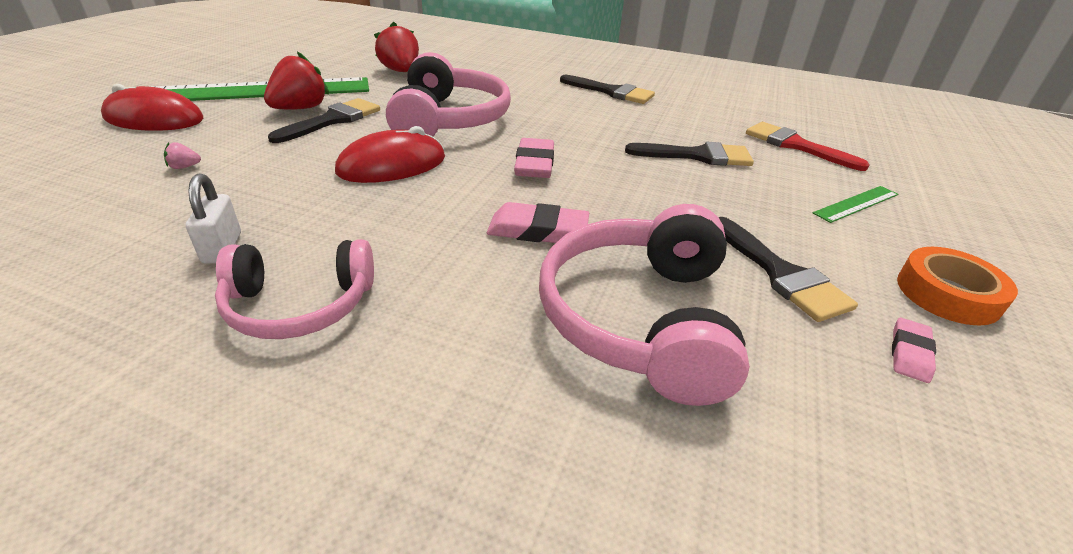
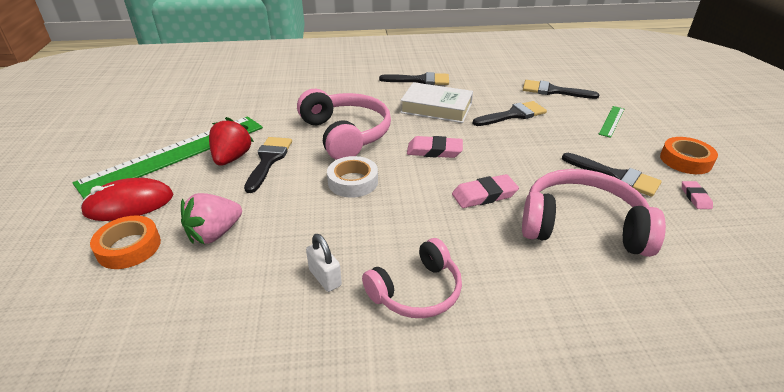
camera: 25 degrees left, 0 degrees up
(97, 153) = (129, 247): none -> orange tape
(184, 167) = (215, 234): pink strawberry -> pink strawberry, size x2.42
(392, 165) = (353, 182): red mouse -> white tape
(400, 71) = (263, 103): red strawberry -> none
(534, 164) = (434, 151): pink eraser -> pink eraser turned 60 degrees counterclockwise
(596, 123) = (436, 108): none -> white book
(640, 318) = (582, 226): pink headphones -> pink headphones turned 120 degrees clockwise
(795, 145) = (553, 91): red brush -> black brush

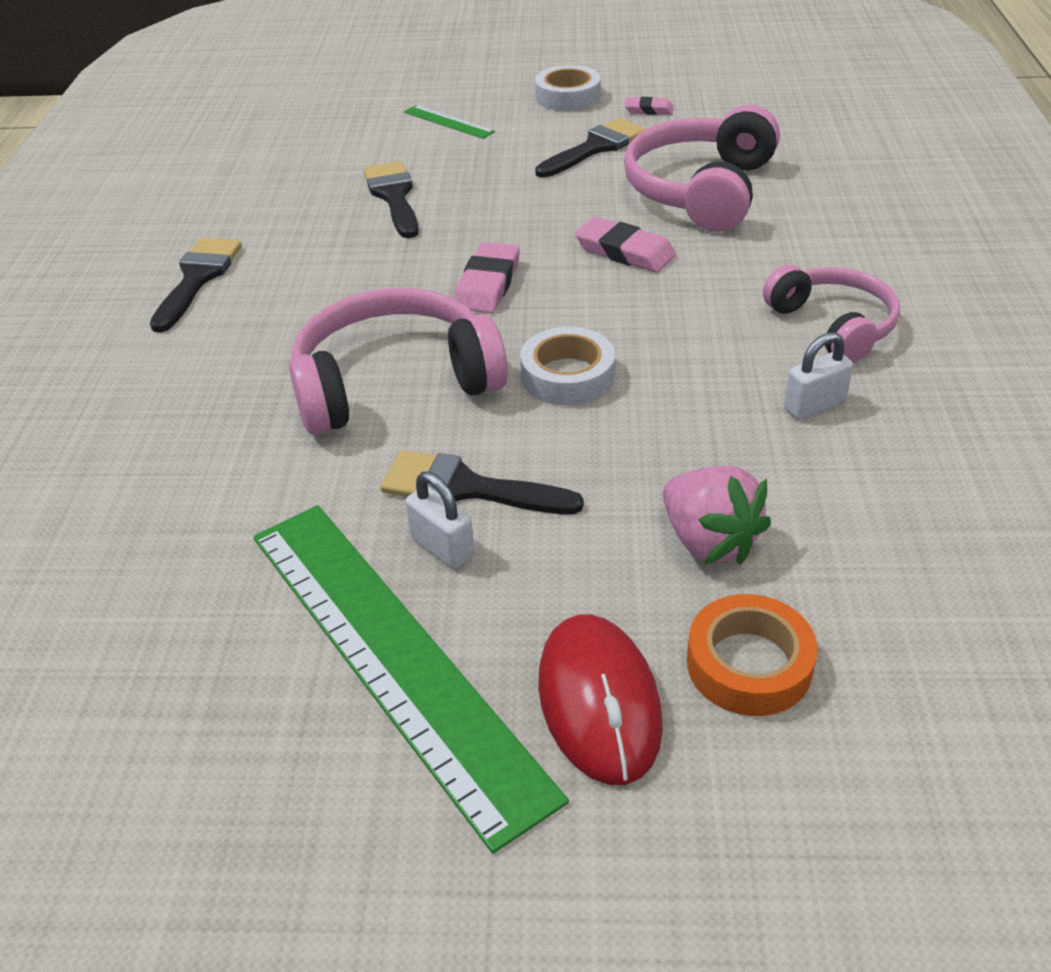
camera: 80 degrees left, 5 degrees up
(232, 158) = (442, 547): red strawberry -> white padlock
(436, 108) = (332, 269): white book -> none
(484, 195) = (625, 251): pink eraser -> pink eraser turned 45 degrees counterclockwise
(553, 91) = (326, 149): black brush -> none
(685, 160) = (568, 96): orange tape -> white tape

